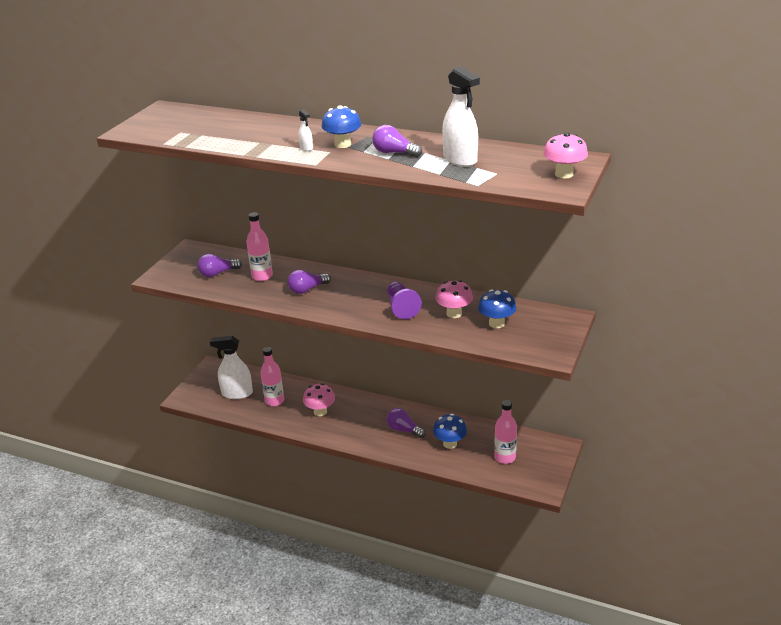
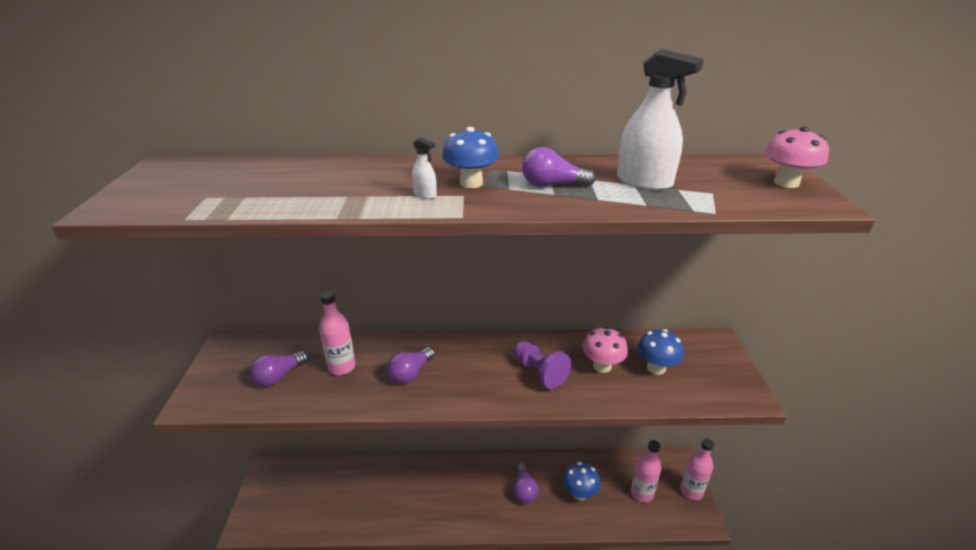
camera: 25 degrees left, 0 degrees up
(237, 393) = (313, 498): white spray bottle -> none
(274, 401) = (363, 495): pink bottle -> pink bottle (691, 491)
(320, 412) = (422, 494): pink mushroom -> none
(404, 430) = (524, 490): purple light bulb -> purple light bulb turned 105 degrees counterclockwise

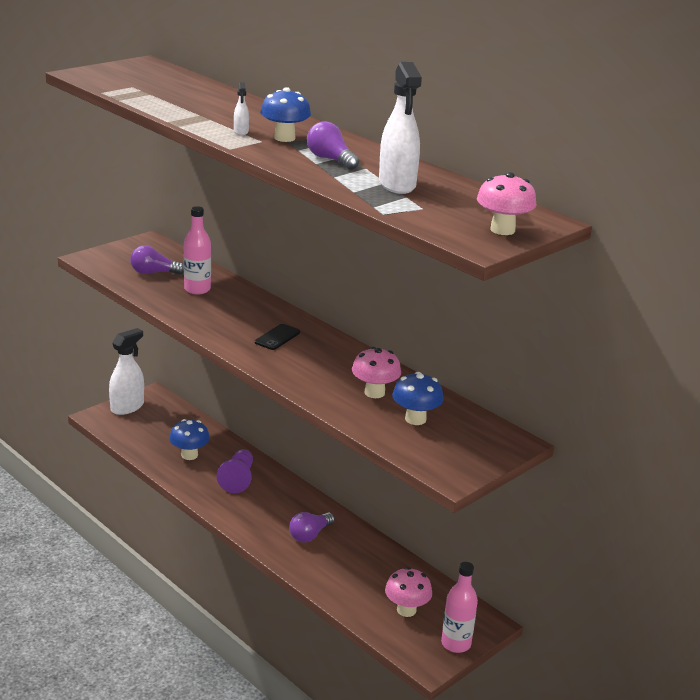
camera: 45 degrees right, 5 degrees down
(260, 495) = (127, 407): none -> white spray bottle
(411, 373) = (232, 317): purple light bulb -> none
(471, 367) = (277, 337): none -> black phone
(539, 372) = (319, 367): purple pawn -> purple pawn (238, 479)
(579, 493) = (352, 570): blue mushroom -> blue mushroom (189, 455)
(641, 493) = (406, 610): pink bottle -> pink mushroom

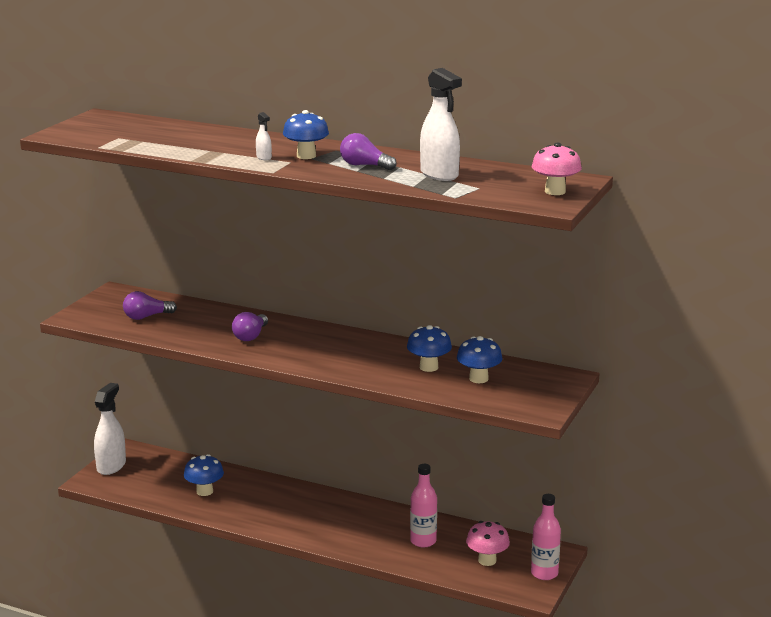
camera: 20 degrees left, 5 degrees down
(197, 289) = (200, 322): pink bottle -> pink bottle (423, 541)
(238, 479) = (265, 499): purple pawn -> none
(277, 337) = (308, 344): black phone -> none
(310, 535) = (364, 526): purple light bulb -> purple light bulb (251, 336)
(374, 393) = (429, 367): pink mushroom -> blue mushroom

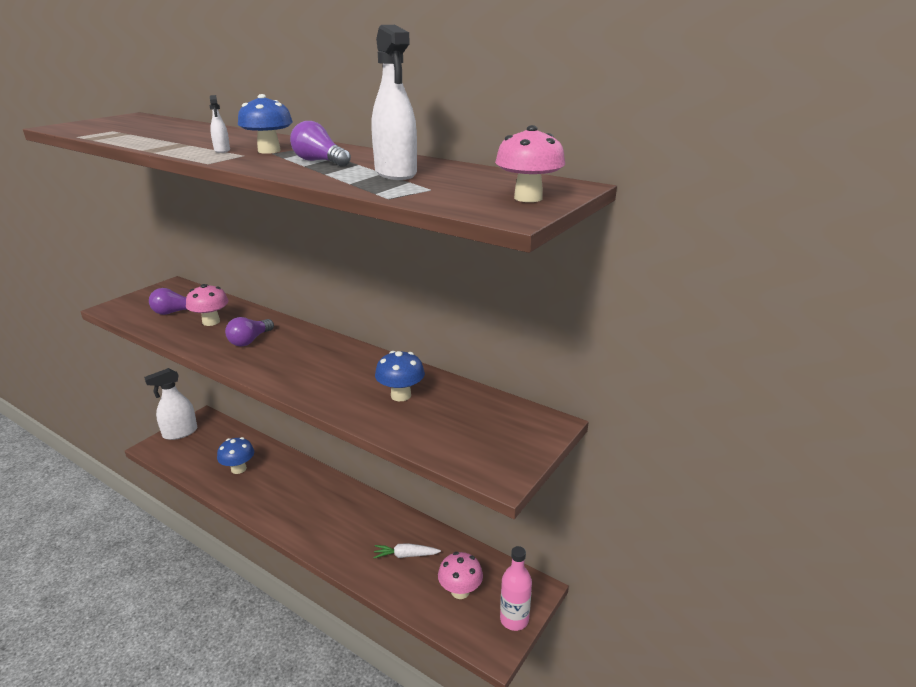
camera: 10 degrees right, 5 degrees up
(111, 466) = (180, 433): white spray bottle -> white spray bottle turned 150 degrees counterclockwise
(194, 323) = (211, 322): none -> pink mushroom
(423, 541) = (406, 555): pink bottle -> white carrot
(478, 379) = (447, 417): blue mushroom -> none

